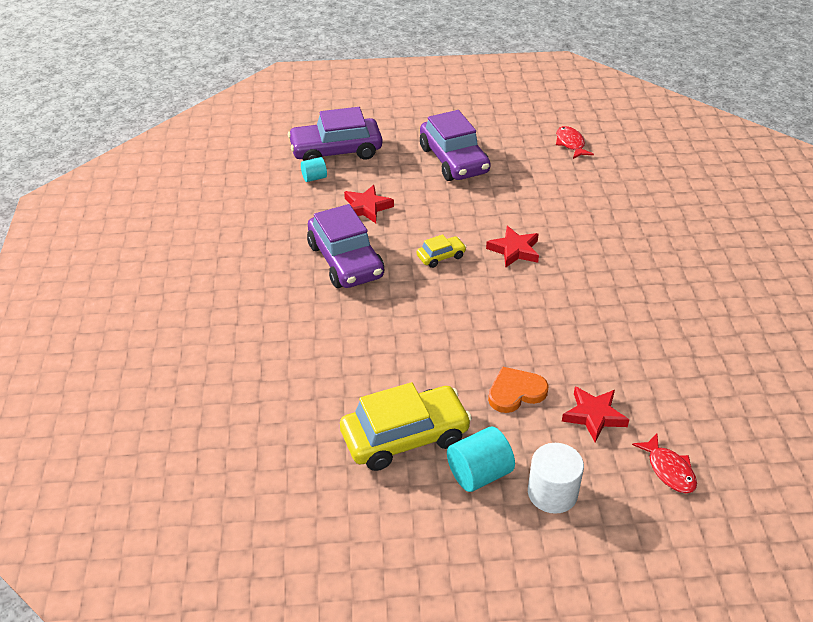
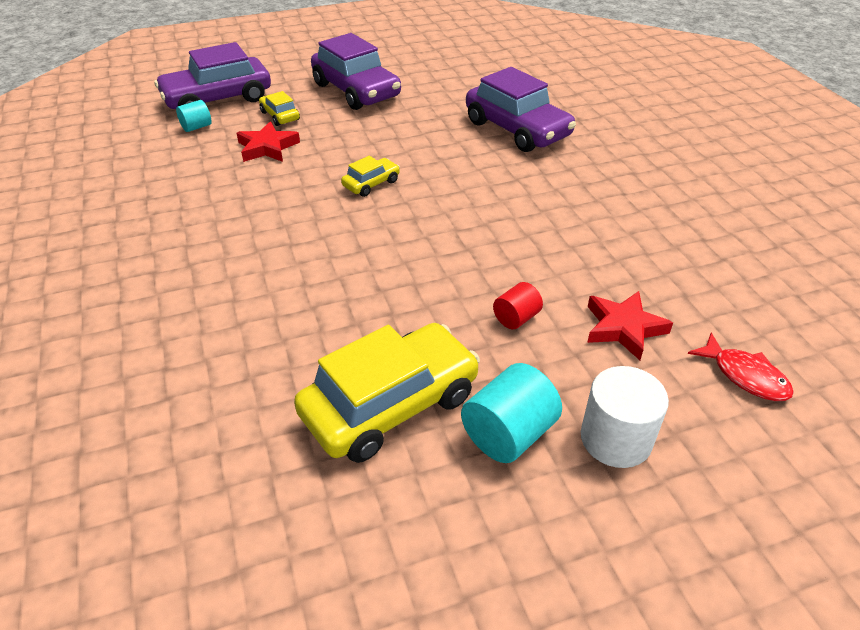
camera: 15 degrees left, 0 degrees up
(345, 261) = (254, 205): purple car -> purple car (517, 129)
(383, 177) = (280, 116): none -> yellow car
(514, 250) = (455, 165): red star -> none
(515, 392) = (516, 318): orange heart -> red cylinder
(570, 144) = (476, 62): red fish -> none

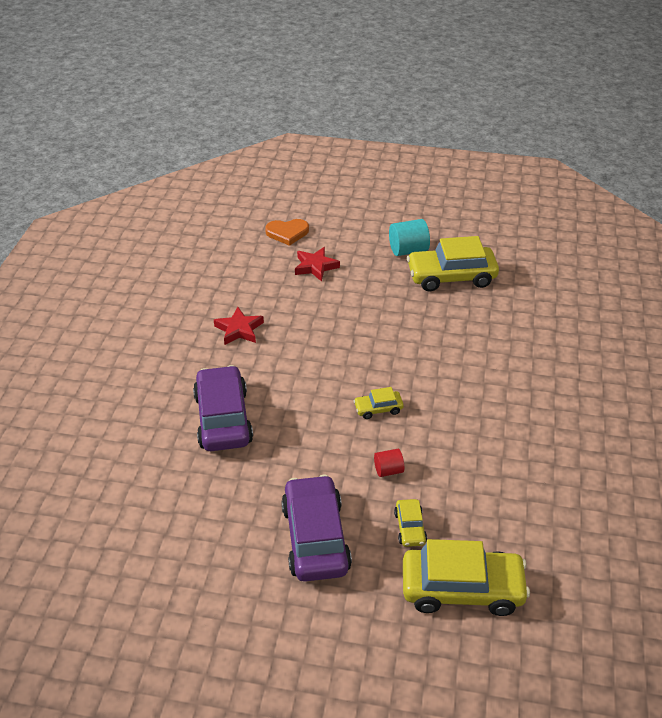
camera: 150 degrees left, 0 degrees up
(196, 127) = (495, 545): turquoise cylinder -> none
(217, 99) = (462, 589): purple car -> yellow car
(267, 147) = (439, 485): red star -> red star (239, 329)
(516, 318) = (362, 289): red cylinder -> red cylinder (388, 470)
(616, 439) = (366, 234): white cylinder -> none
(745, 376) = (287, 233): red fish -> orange heart

